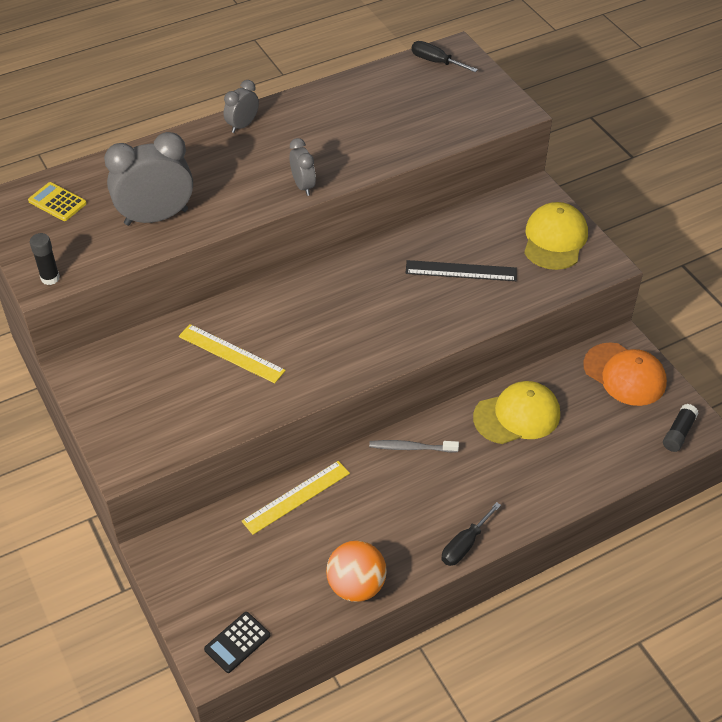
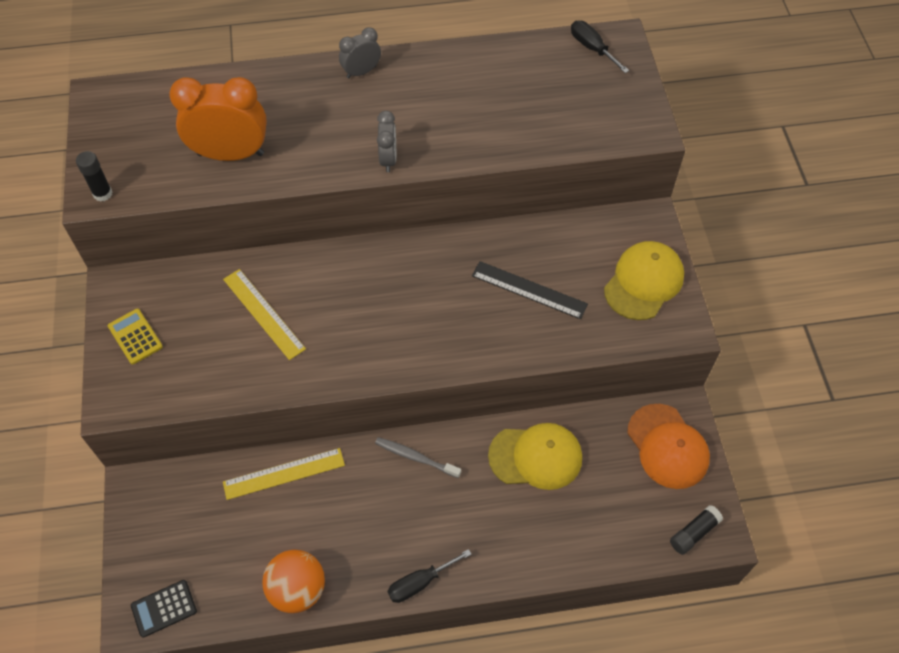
camera: 20 degrees right, 10 degrees up
(57, 202) = (147, 111): yellow calculator -> yellow calculator (135, 336)
(156, 217) = (231, 154): grey clock -> orange clock

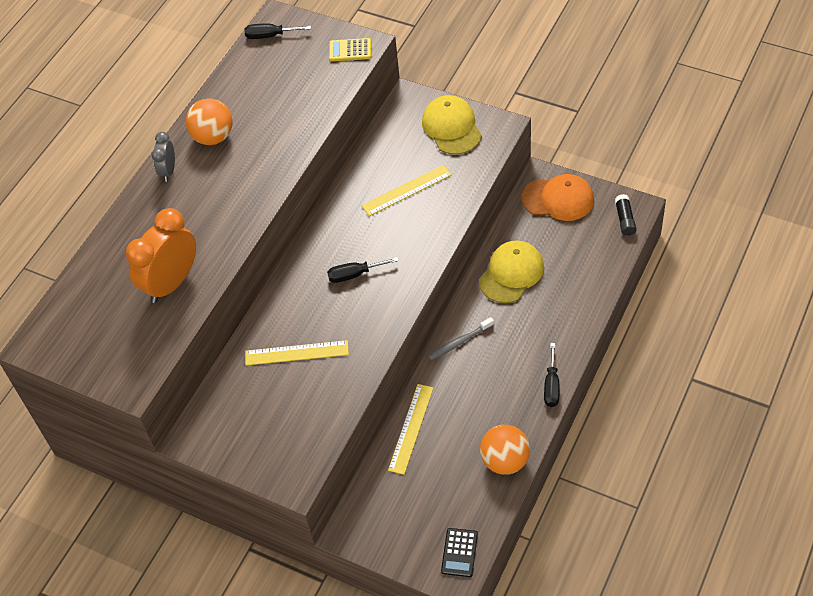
camera: 50 degrees left, 5 degrees down
(103, 194) = (135, 379): black glue stick -> none
(135, 336) = (248, 444): yellow calculator -> yellow calculator (350, 50)
(388, 159) = (261, 193): grey clock -> none
(390, 307) = (354, 274): none -> black screwdriver
(428, 80) = (213, 137): none -> orange ball
(529, 290) = (406, 190): black ruler -> yellow ruler

